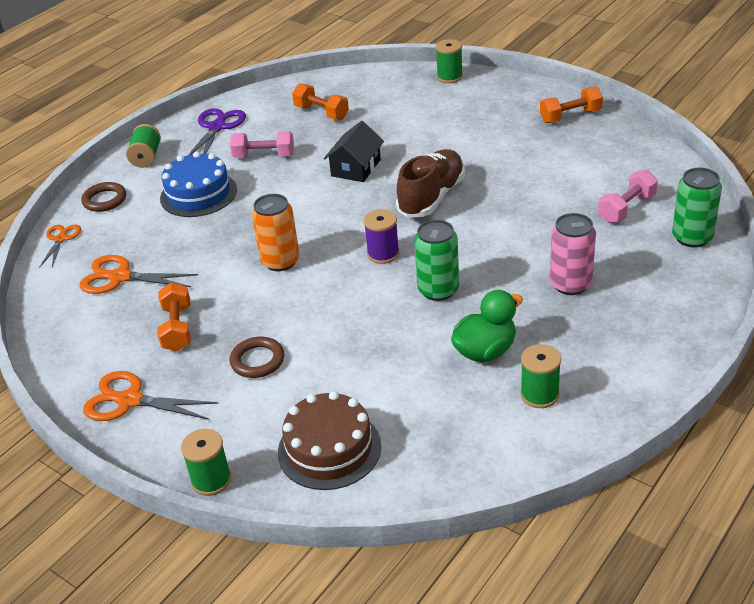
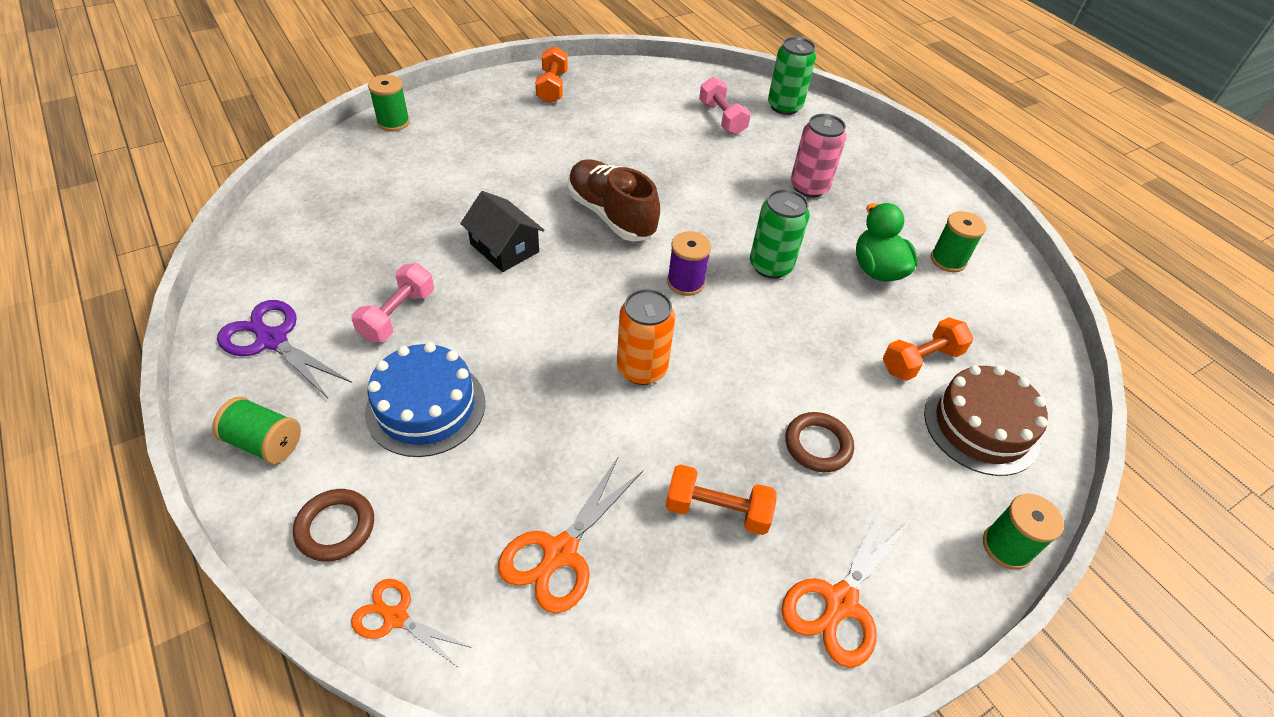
camera: 75 degrees left, 10 degrees up
(321, 113) = (353, 235): orange dumbbell -> orange dumbbell (921, 361)

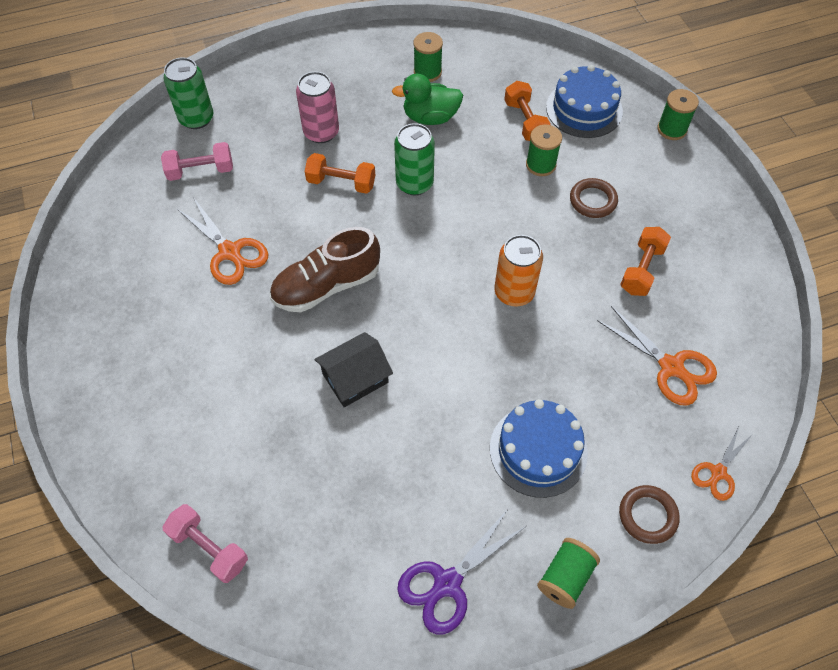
camera: 75 degrees left, 10 degrees up
(393, 122) = (115, 478): green spool -> green spool (540, 165)
(397, 315) = (430, 472): pink dumbbell -> pink dumbbell (209, 548)
(552, 87) = (95, 310): orange dumbbell -> orange dumbbell (341, 183)
(685, 282) = (424, 245): purple spool -> none
(840, 602) = (706, 220): orange scissors -> orange scissors (229, 252)
(981, 426) = (584, 109): brown cake -> blue cake

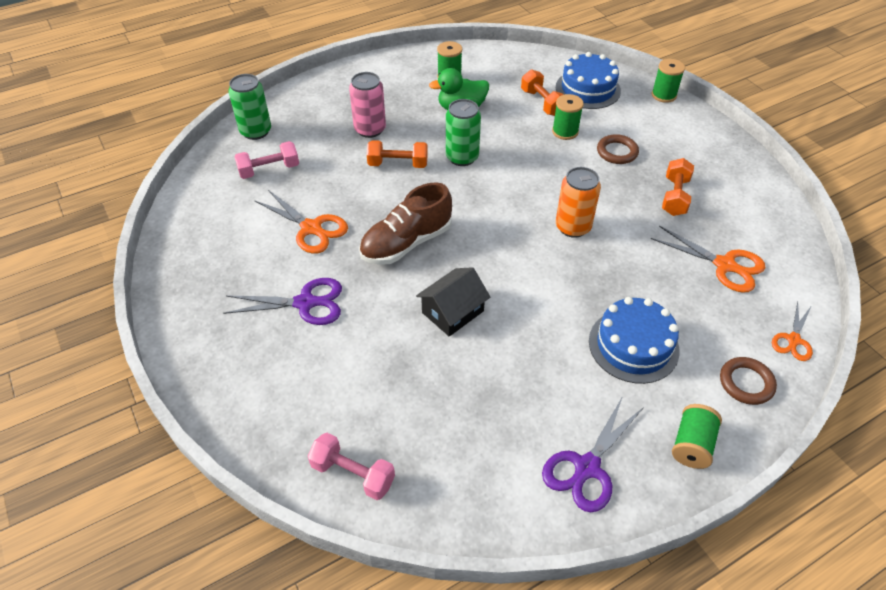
camera: 10 degrees left, 10 degrees down
(204, 343) = (305, 303): none -> purple scissors

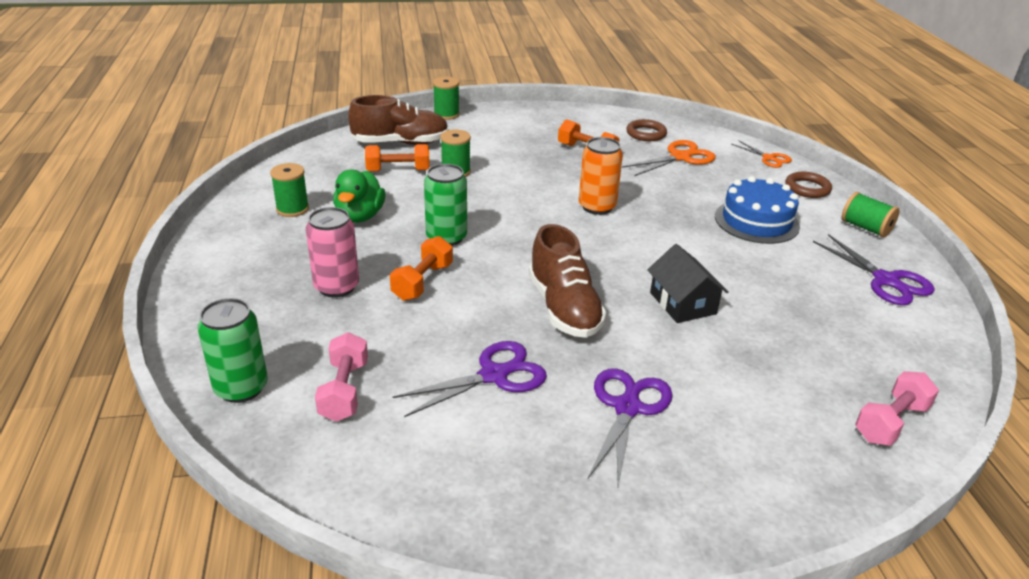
camera: 70 degrees left, 15 degrees down
(311, 228) = (493, 375): orange scissors -> purple scissors
(587, 89) = (400, 143): blue cake -> brown shoe
(617, 152) = (508, 157): brown ring -> brown ring (646, 134)

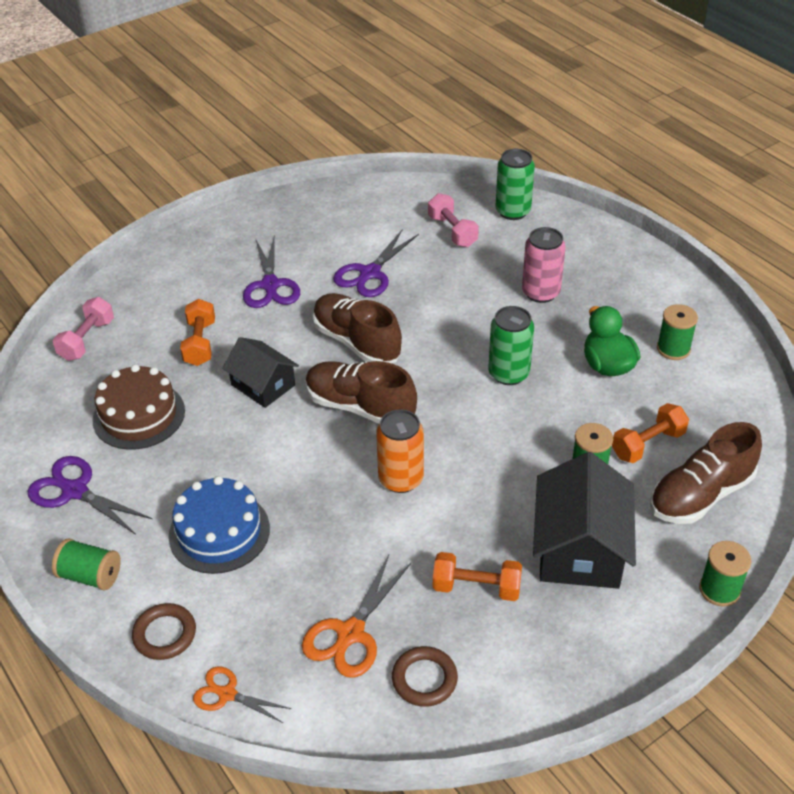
camera: 155 degrees right, 10 degrees up
(422, 282) = (483, 322): orange dumbbell -> orange dumbbell (200, 343)
(505, 146) = (580, 548): none -> black house
(598, 257) = (360, 407): none -> brown shoe
(822, 319) = (139, 415): none -> brown cake

